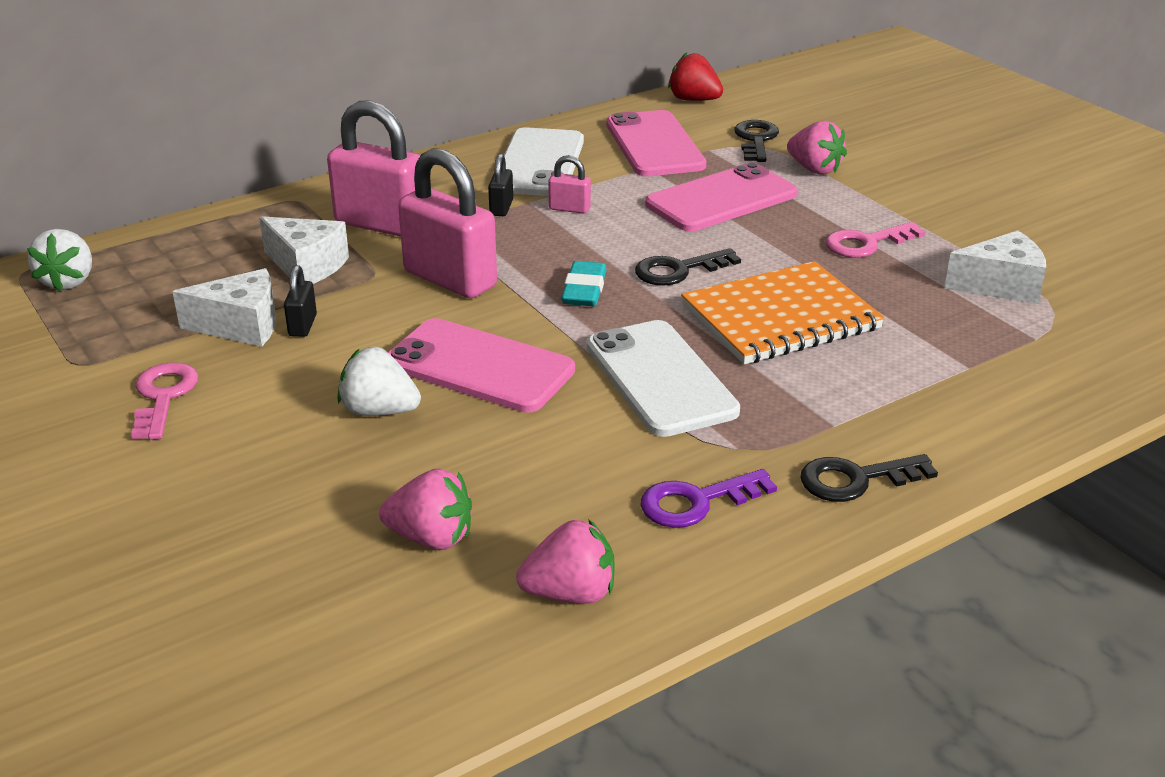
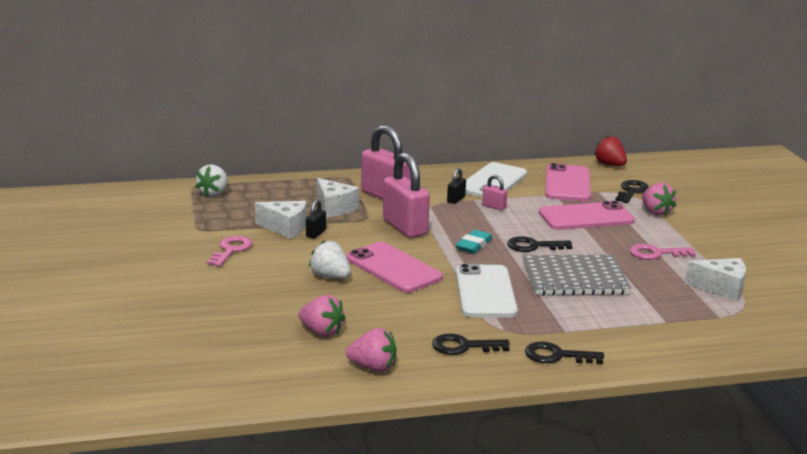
camera: 20 degrees right, 10 degrees down
(696, 502) = (464, 346): purple key -> black key
(780, 317) = (574, 278): orange notebook -> grey notebook

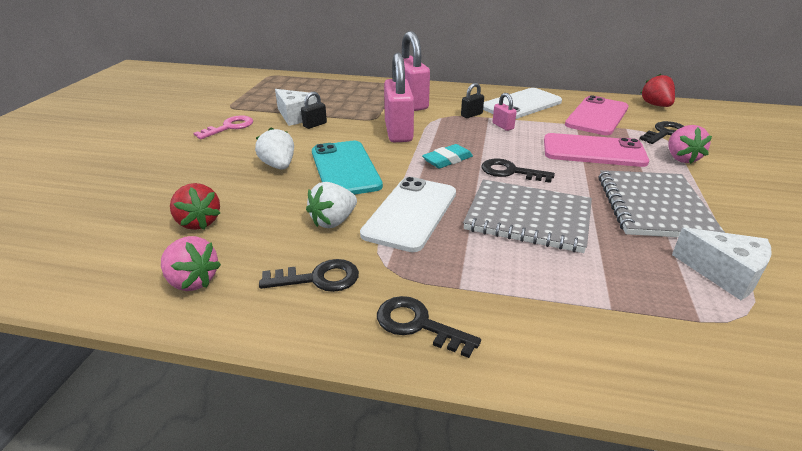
camera: 25 degrees right, 10 degrees up
(214, 193) = (277, 82): white strawberry -> white strawberry (333, 221)
(321, 332) = (198, 222): pink strawberry -> red strawberry
(334, 208) = (356, 106): white cheese -> none
(393, 268) = (345, 169): pink phone -> turquoise phone
(464, 346) = (318, 278): black key -> black key turned 150 degrees clockwise
(656, 253) = (653, 206): pink key -> grey notebook

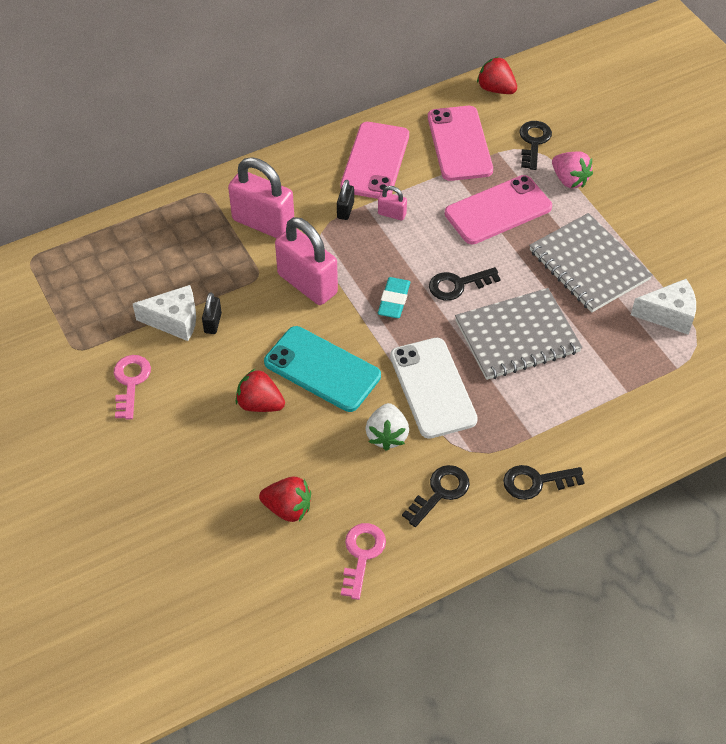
camera: 40 degrees left, 20 degrees up
(192, 281) = (362, 555): pink strawberry -> pink key
(278, 166) = (260, 404): white strawberry -> red strawberry
(521, 105) = (375, 161): white phone -> pink phone

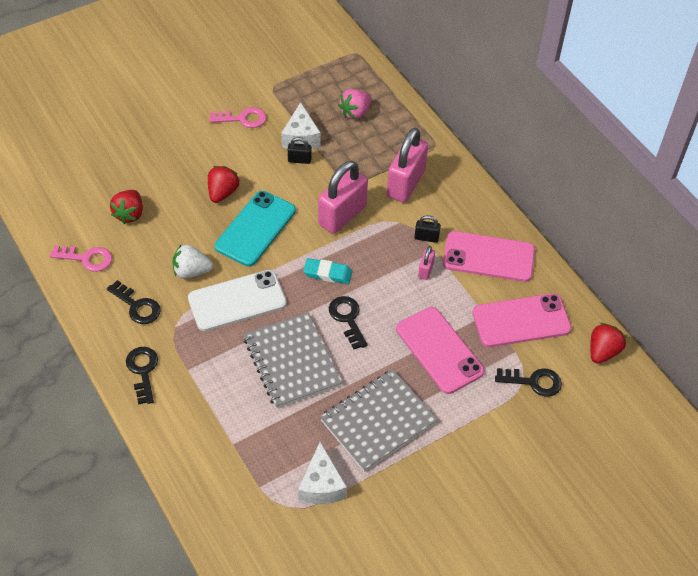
camera: 85 degrees right, 0 degrees up
(569, 180) = (486, 410): pink strawberry -> pink strawberry (355, 112)

